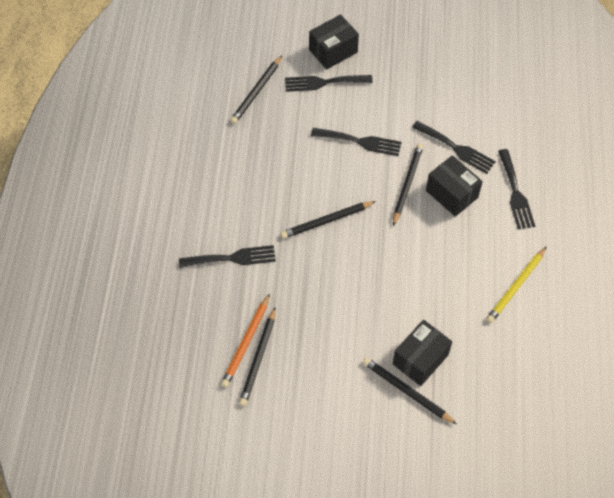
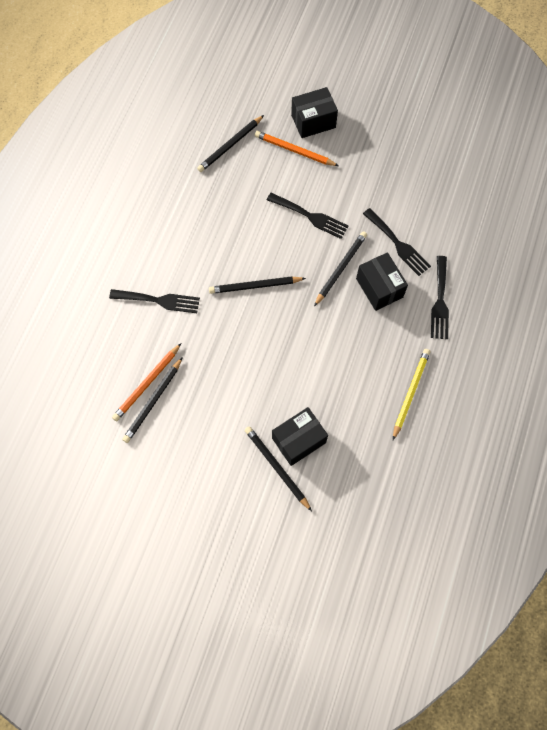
camera: 15 degrees right, 10 degrees up
(323, 82) = (294, 150): black fork -> orange pencil
(516, 286) = (410, 393): yellow pencil -> yellow pencil turned 150 degrees clockwise

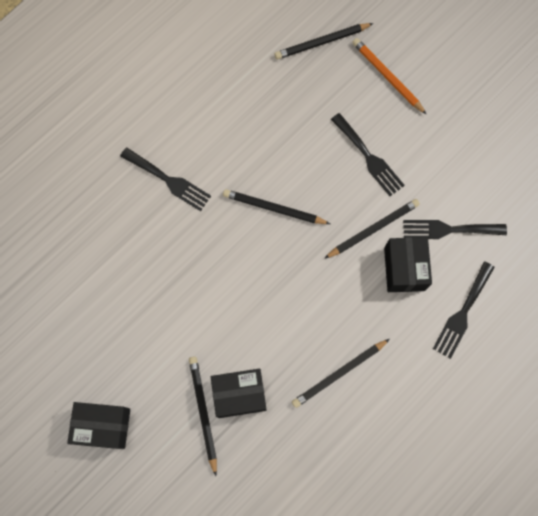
camera: 25 degrees right, 5 degrees up
(147, 383) = (116, 263): orange pencil -> none
(153, 401) = (113, 285): black pencil -> black pencil (339, 373)
(313, 121) = (423, 52): black box -> black box (103, 426)
(398, 244) = (448, 229): black fork -> black fork turned 105 degrees clockwise
(410, 393) = (381, 399): yellow pencil -> none

